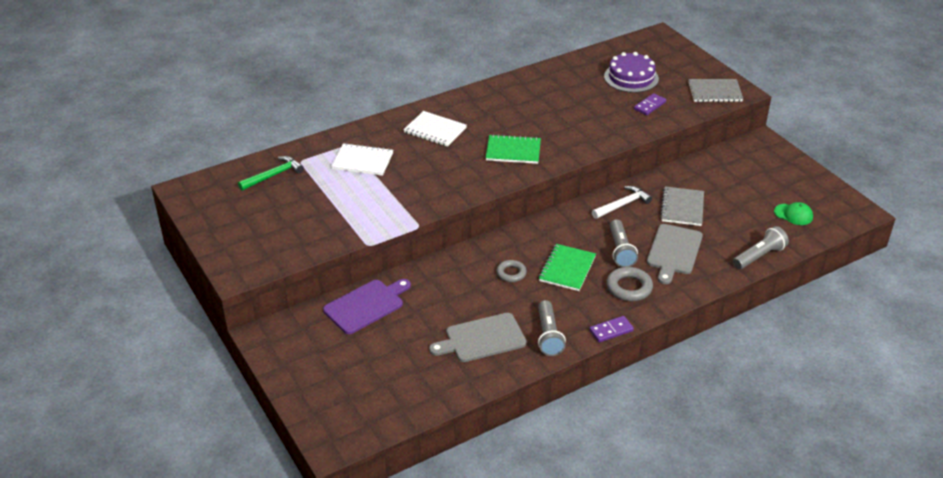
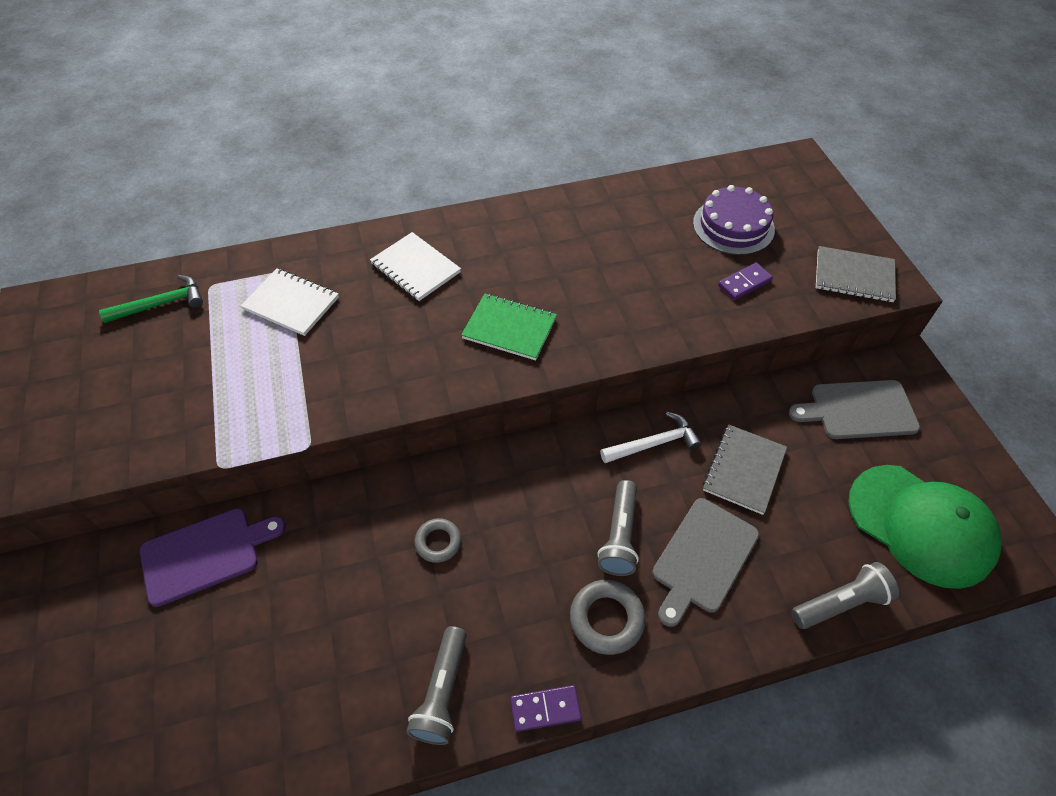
camera: 15 degrees right, 15 degrees up
(482, 338) = (339, 670): grey cutting board -> grey cutting board (858, 410)
(567, 269) = (525, 554): green notebook -> none
(793, 214) = (921, 525): green cap -> green cap, size x2.33

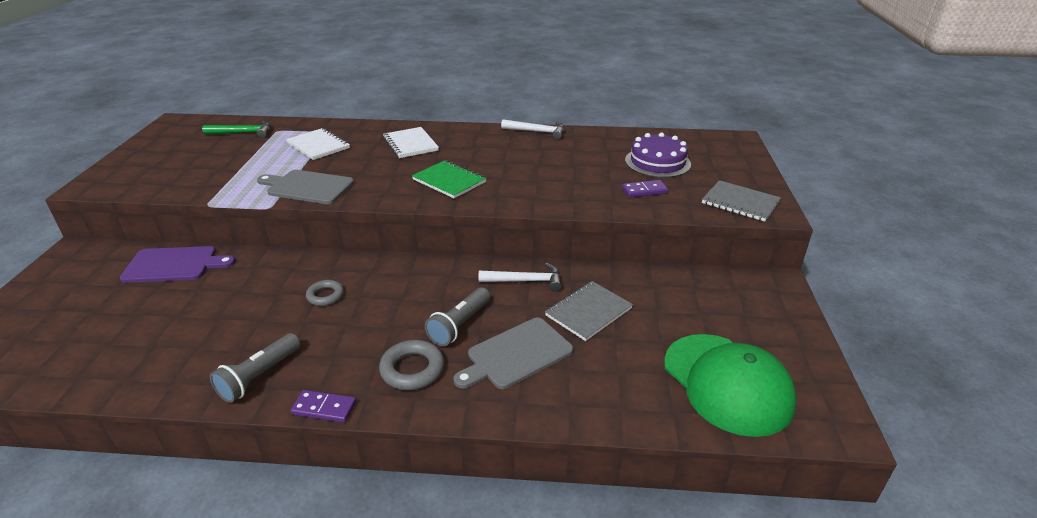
camera: 20 degrees right, 20 degrees down
(563, 202) = (537, 132): none -> white hammer
(840, 603) = (617, 413): grey flashlight -> none
(858, 410) = (714, 300): grey cutting board -> grey cutting board (307, 187)

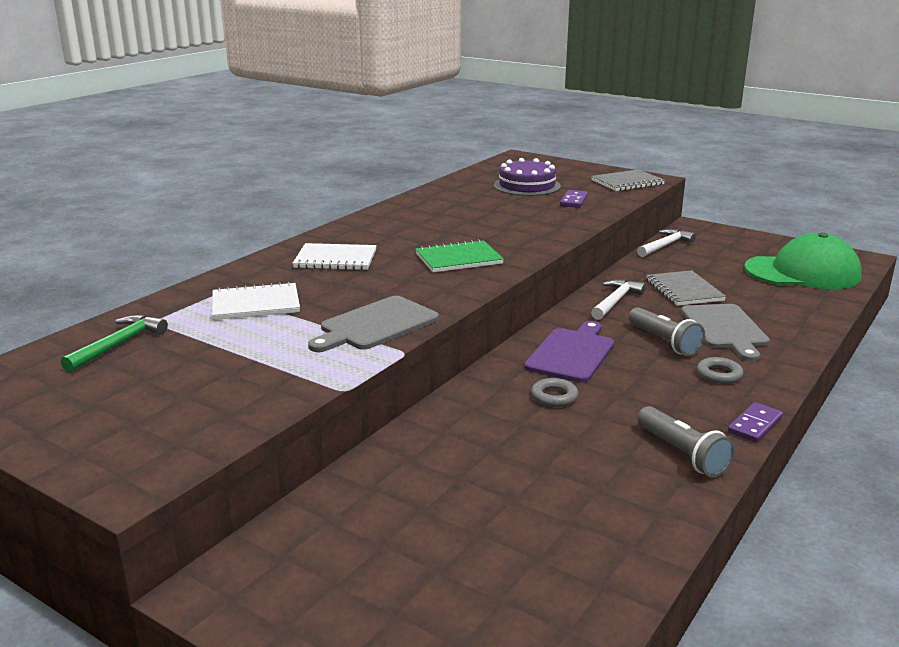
camera: 60 degrees left, 10 degrees down
(174, 265) = (372, 491): purple cutting board -> purple cutting board (572, 353)
(412, 369) = (719, 375): grey ring -> grey ring, size x0.66
(537, 132) = (396, 206): white hammer -> white hammer (665, 246)

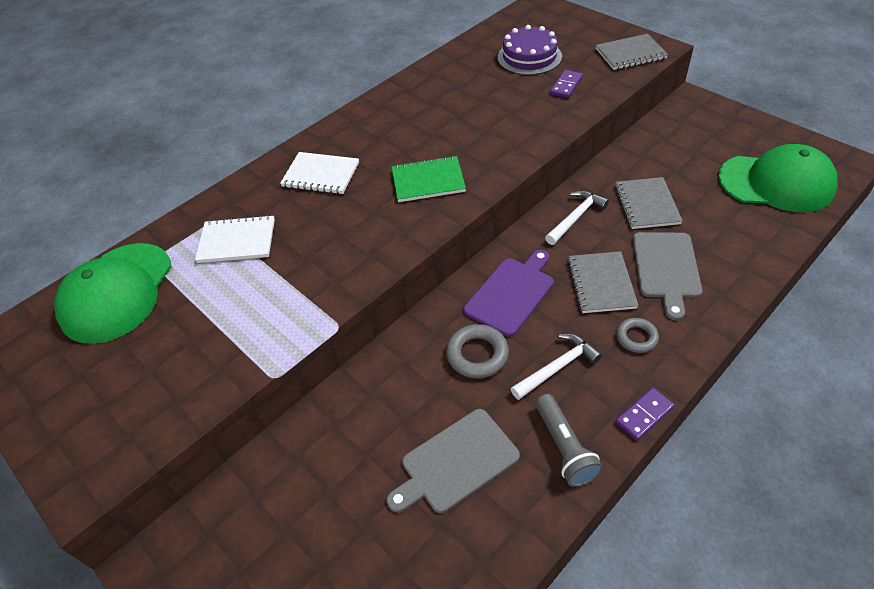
camera: 15 degrees right, 25 degrees up
(118, 345) = (117, 292): green hammer -> green cap
(376, 325) = (326, 282): grey cutting board -> grey cutting board (456, 462)
(554, 397) = (477, 354): grey ring -> grey ring, size x1.51
(664, 342) = (601, 283): grey flashlight -> grey notebook
(665, 246) = (652, 131): white hammer -> white hammer (557, 367)

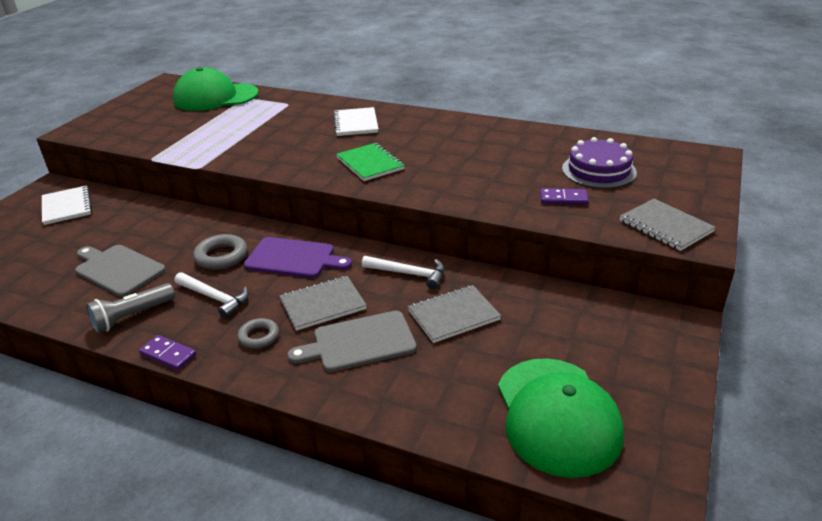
camera: 65 degrees right, 15 degrees down
(237, 241) = (272, 116): white notebook -> white notebook (66, 207)

